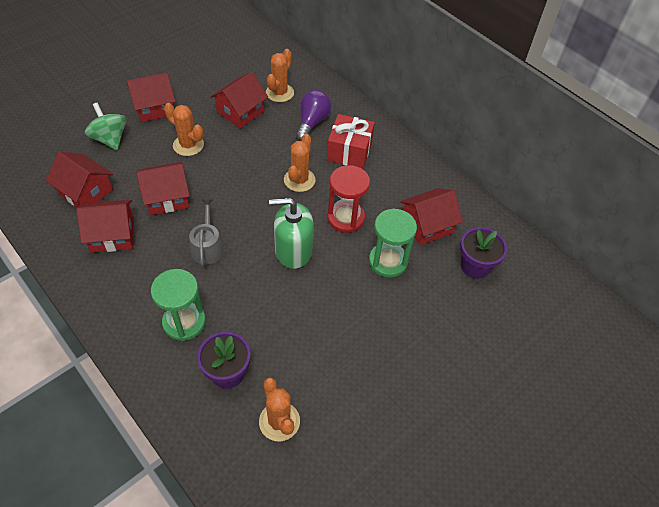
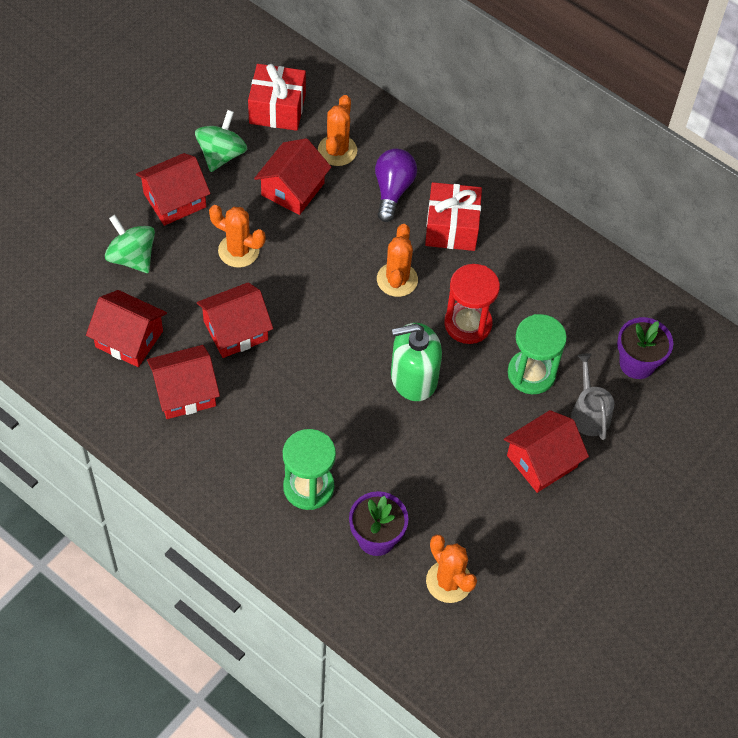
camera: 10 degrees left, 5 degrees up
(197, 85) = (221, 155): none -> green spinning top
(207, 247) = (307, 389): grey watering can -> grey watering can (589, 412)
(245, 63) = (277, 109): none -> red gift
(427, 225) = (570, 318): red house -> red house (542, 461)

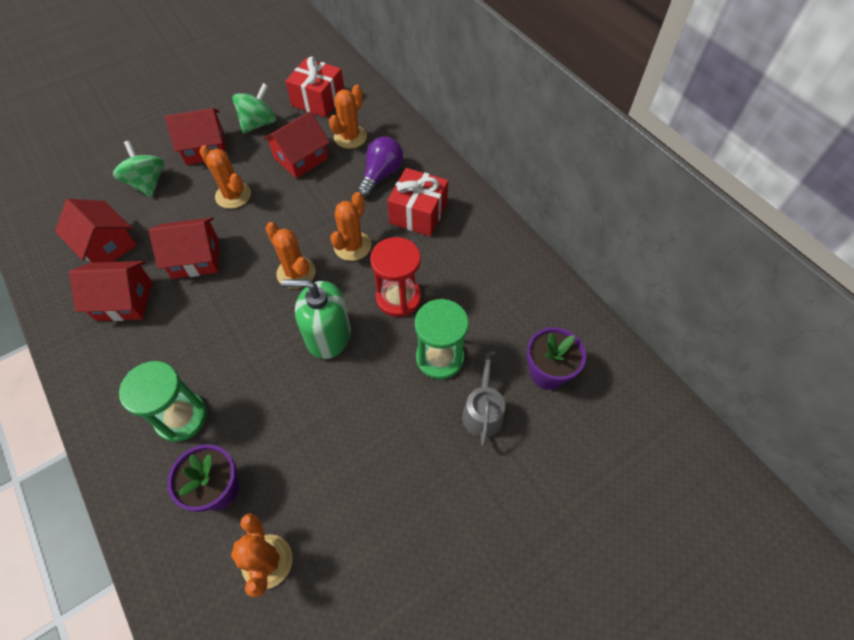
camera: 20 degrees right, 0 degrees up
(351, 322) = (296, 273): none -> orange cactus
(542, 461) = (417, 450): red house -> none

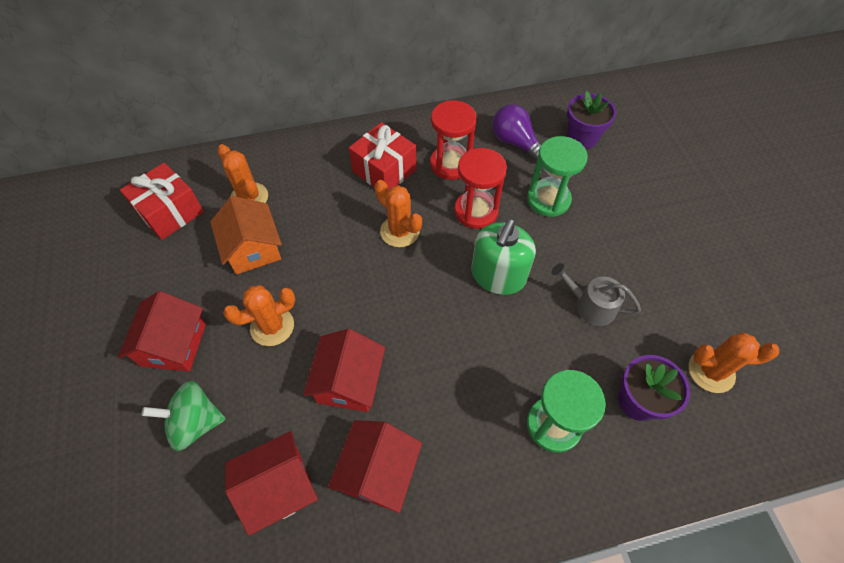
camera: 70 degrees left, 0 degrees up
(259, 123) = (169, 278): green spinning top -> none
(296, 273) = (412, 286): orange cactus -> none
(301, 158) = (253, 248): red house -> orange house
(381, 175) = (319, 185): purple light bulb -> purple light bulb (515, 143)
(449, 261) = (450, 164): none -> red hourglass
(483, 411) = (605, 187): grey watering can -> grey watering can (590, 305)

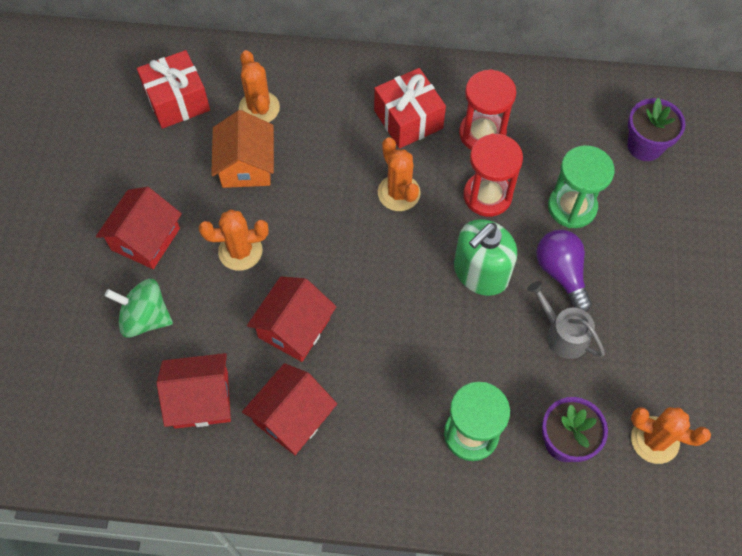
camera: 20 degrees right, 5 degrees up
(515, 143) = (565, 129): purple light bulb -> purple light bulb (561, 273)

